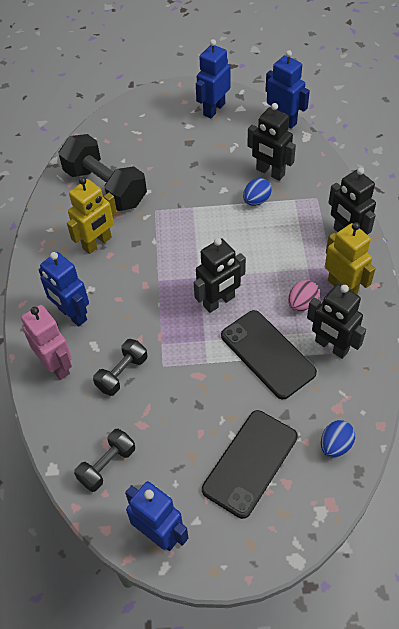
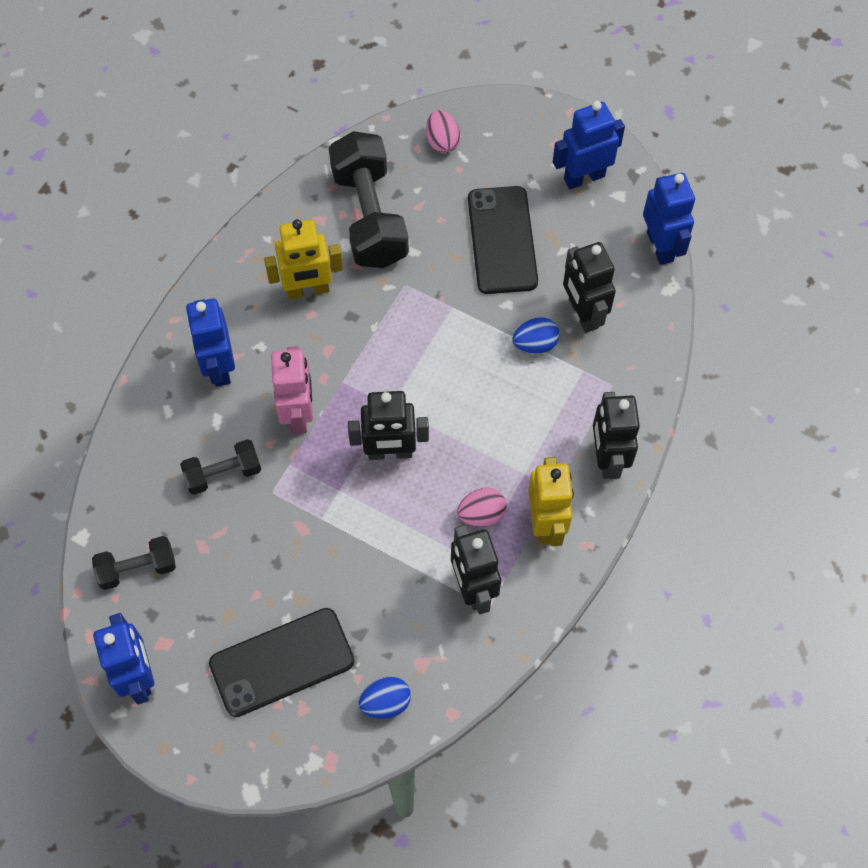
camera: 30 degrees right, 10 degrees up
(56, 365) = (162, 420): pink robot -> pink robot (298, 414)
(119, 130) = (442, 141): none -> pink egg
(267, 354) = (395, 551): black phone -> black phone (502, 240)

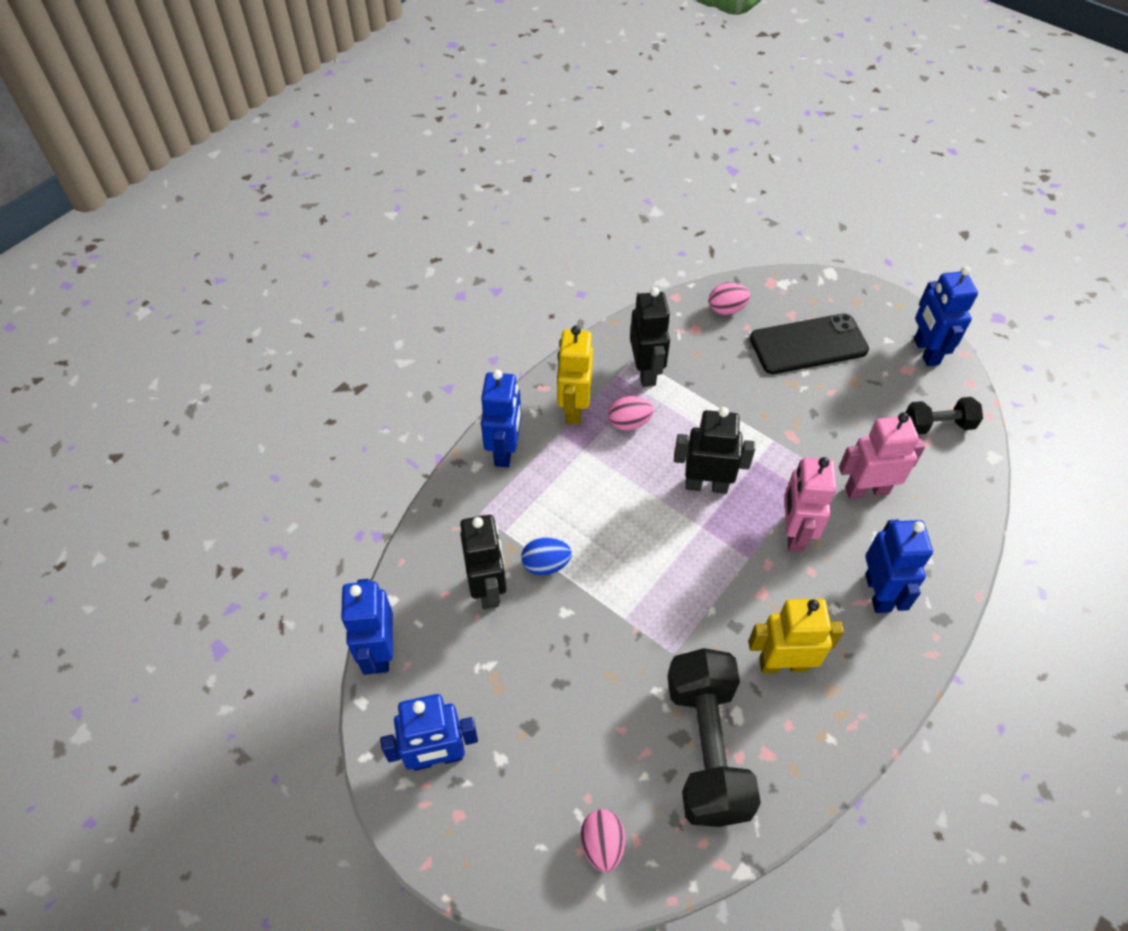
camera: 170 degrees left, 10 degrees down
(223, 473) = (866, 490): black dumbbell -> pink robot
(385, 702) = (726, 309): blue egg -> pink egg
(502, 240) = (554, 689): black phone -> none
(607, 458) = (505, 450): black robot -> blue robot

